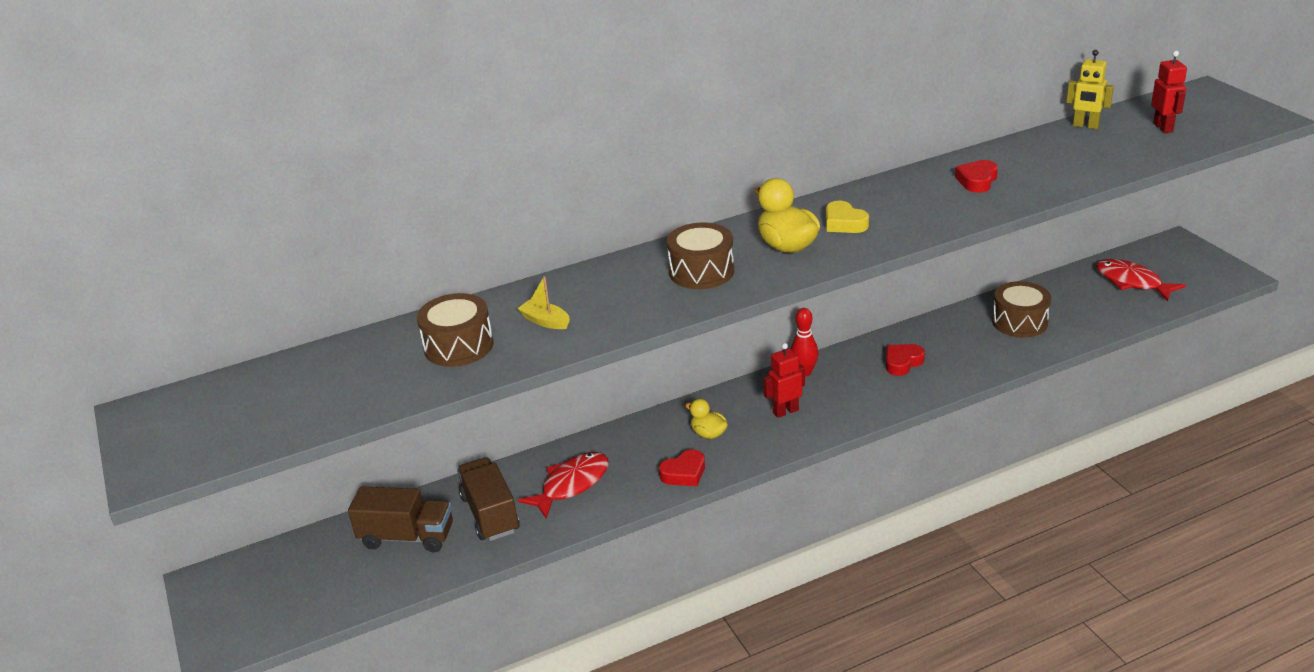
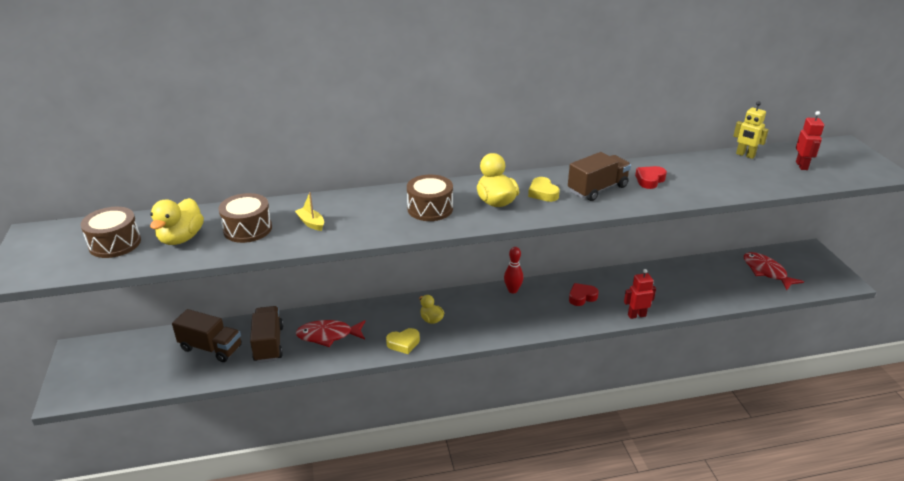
camera: 10 degrees right, 0 degrees up
(369, 377) = (181, 238): none -> yellow duck
(571, 485) = (328, 335): red fish -> red fish turned 150 degrees counterclockwise
(684, 473) = (403, 343): red heart -> yellow heart
(785, 411) = (488, 315): red robot -> red robot (636, 315)
(914, 205) = (597, 189): none -> brown truck
(1019, 322) = (674, 285): brown drum -> brown drum (115, 243)

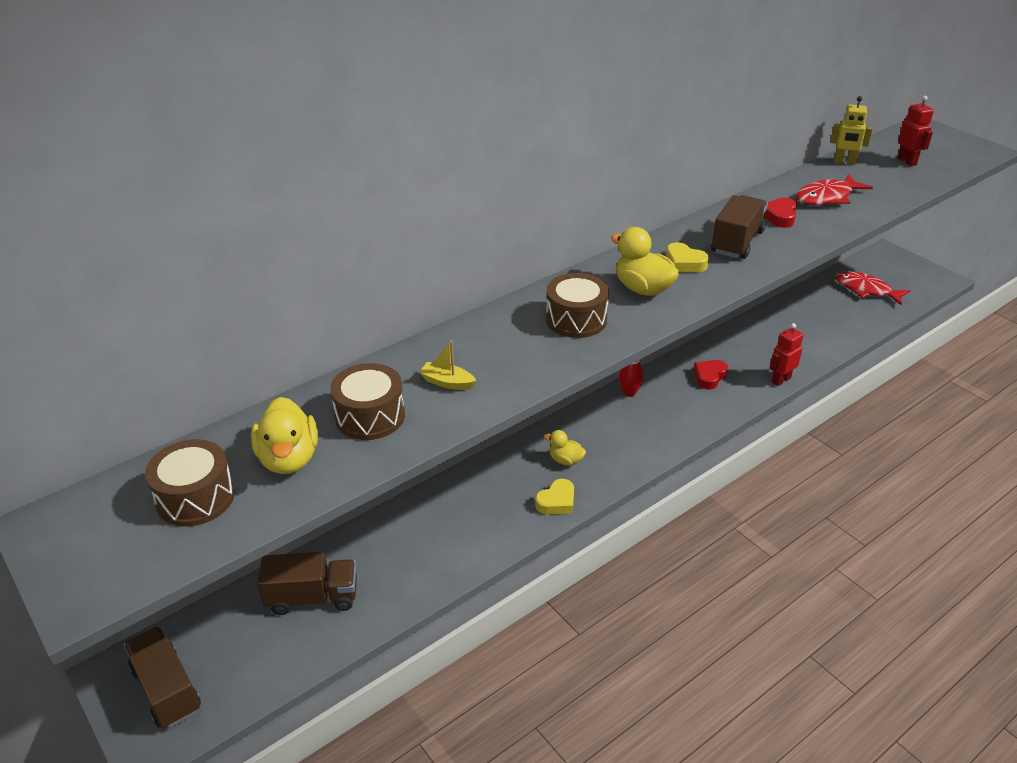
camera: 25 degrees left, 5 degrees up
(269, 344) = (388, 563): brown truck -> brown truck (167, 689)
(328, 335) = (456, 524): red fish -> red fish (827, 197)

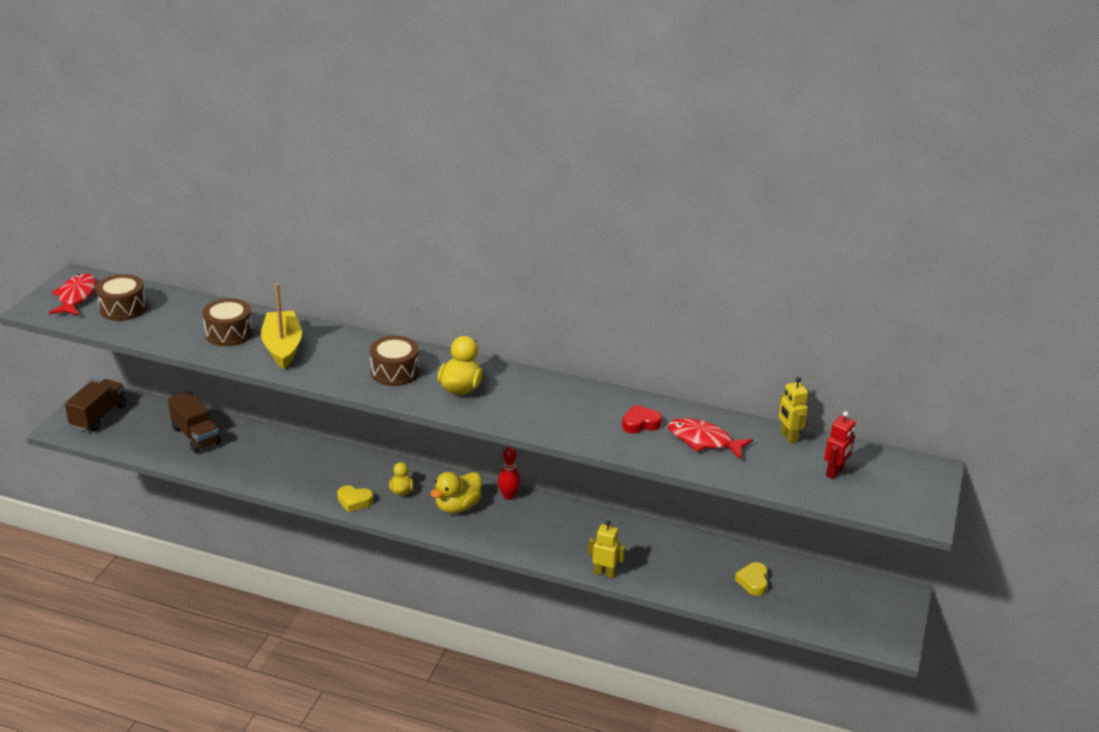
camera: 55 degrees right, 5 degrees down
(289, 459) = (173, 322): yellow duck -> yellow duck (457, 506)
(447, 382) = (282, 347): yellow boat -> yellow boat, size x2.10
(684, 263) = (515, 396): yellow heart -> yellow heart (753, 582)
(709, 377) = (570, 532): red heart -> none
(737, 242) = (574, 412): brown truck -> none
(780, 380) = (604, 573): red robot -> yellow robot
(866, 290) = (811, 594): red fish -> red fish (76, 297)

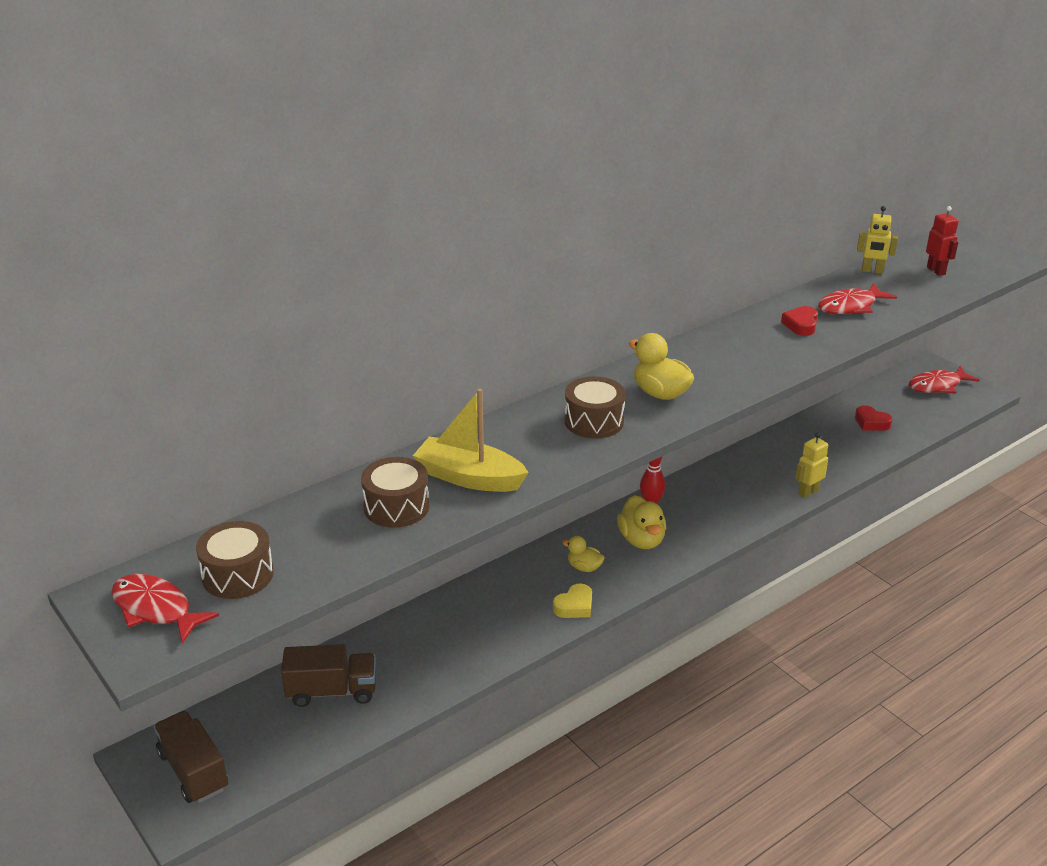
camera: 55 degrees left, 0 degrees up
(753, 582) = (871, 422): yellow heart -> red heart
(868, 608) = (937, 386): none -> red fish

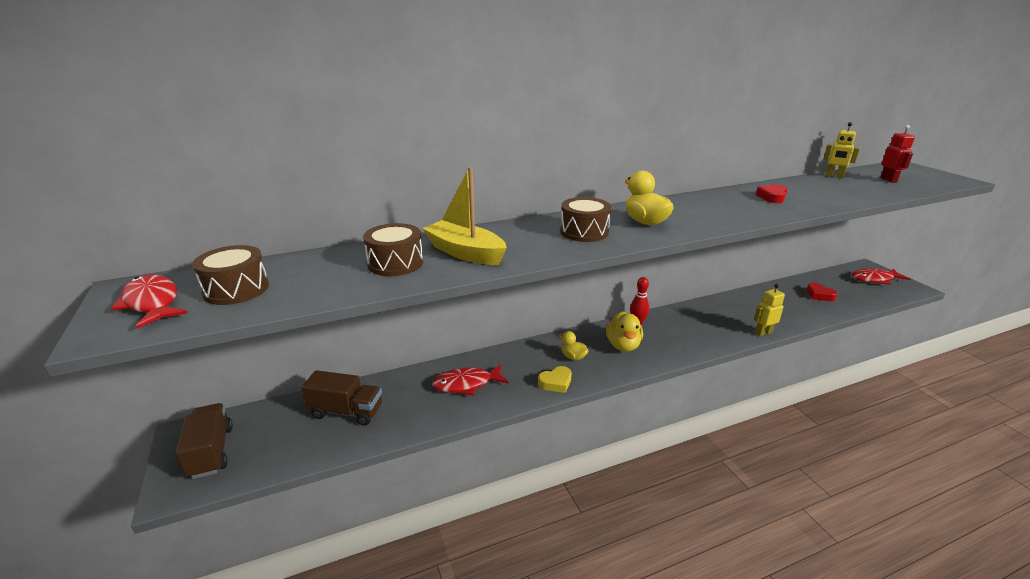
camera: 15 degrees right, 5 degrees down
(850, 306) = (815, 191): red fish -> red fish (466, 384)

